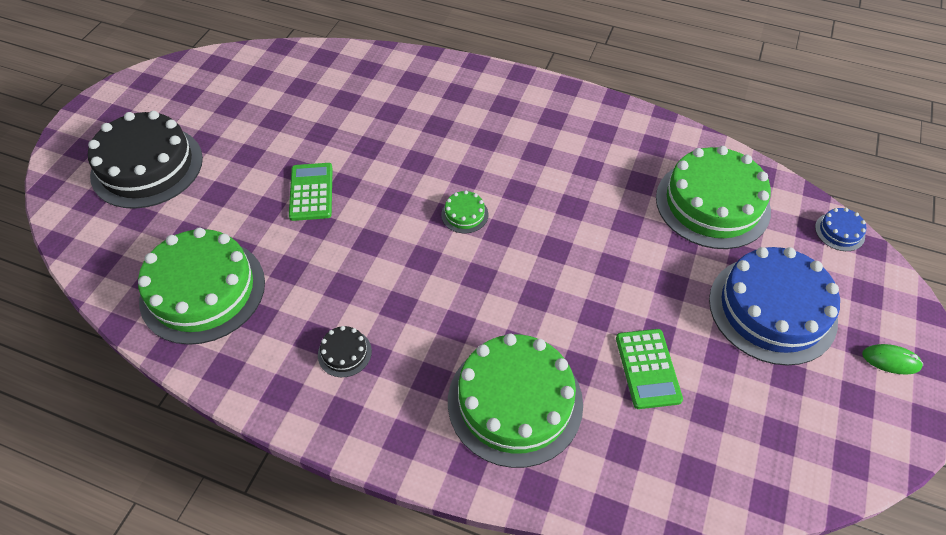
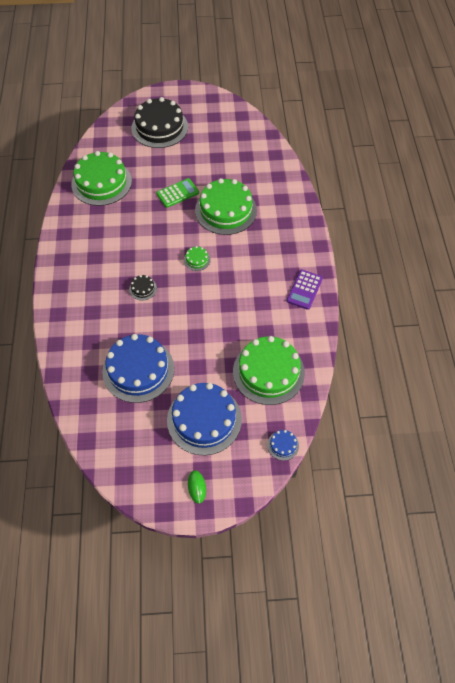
camera: 65 degrees right, 5 degrees up
(344, 353) = (92, 247): black cake -> black cake (143, 289)
(515, 402) = (95, 320): green cake -> green cake (226, 210)
(587, 116) = (304, 289): none -> purple calculator
(648, 368) = (138, 370): green calculator -> blue cake

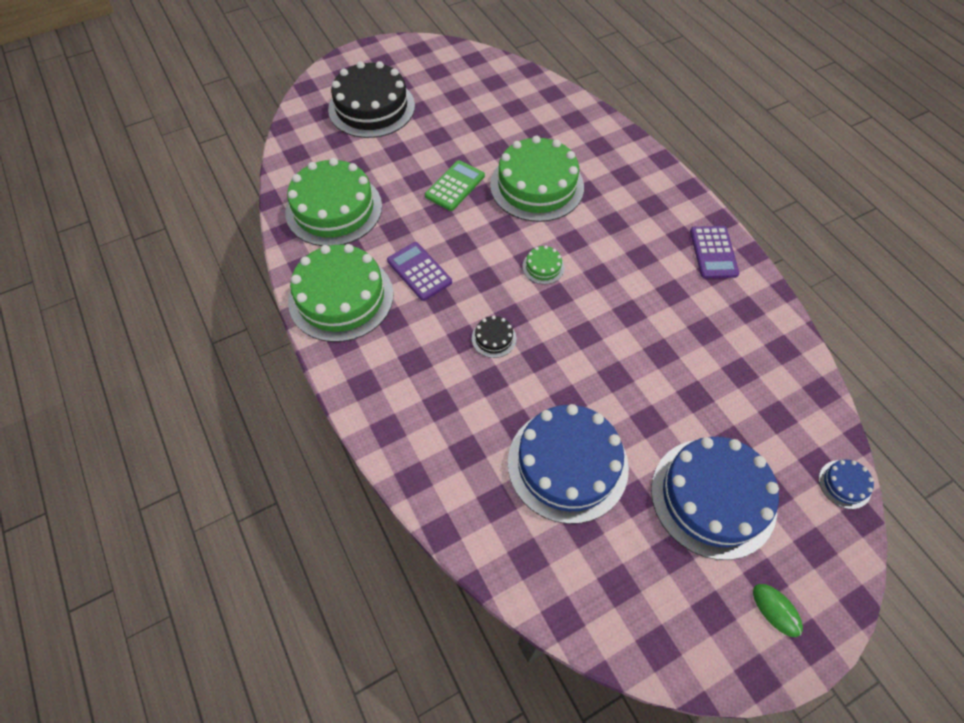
camera: 25 degrees left, 0 degrees up
(126, 236) = (419, 271): none -> purple calculator
(268, 372) = (749, 385): green cake -> green cake (341, 297)

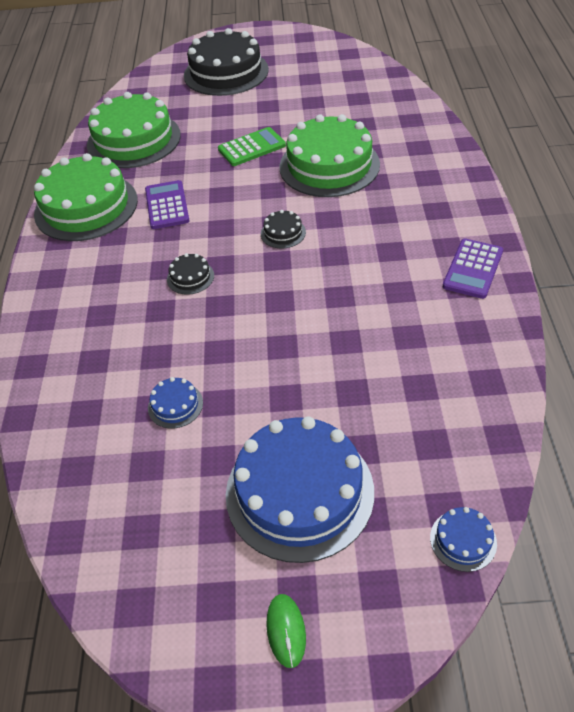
camera: 30 degrees right, 10 degrees down
(543, 267) = (283, 233): green cake -> black cake
(567, 464) = (175, 405): blue cake -> blue cake, size x0.41

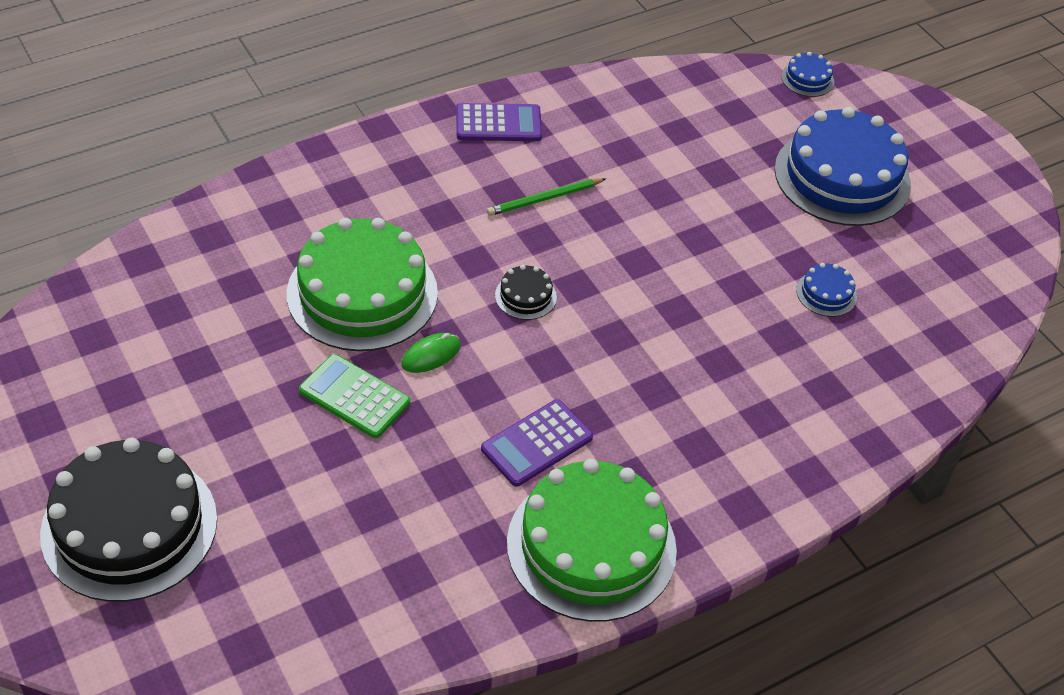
camera: 125 degrees left, 0 degrees up
(134, 140) = (397, 571): green cake -> none
(190, 277) = (653, 356): black cake -> none
(286, 630) = (950, 151): green mouse -> green mouse (431, 355)
(372, 269) = (544, 199): none -> green pencil

